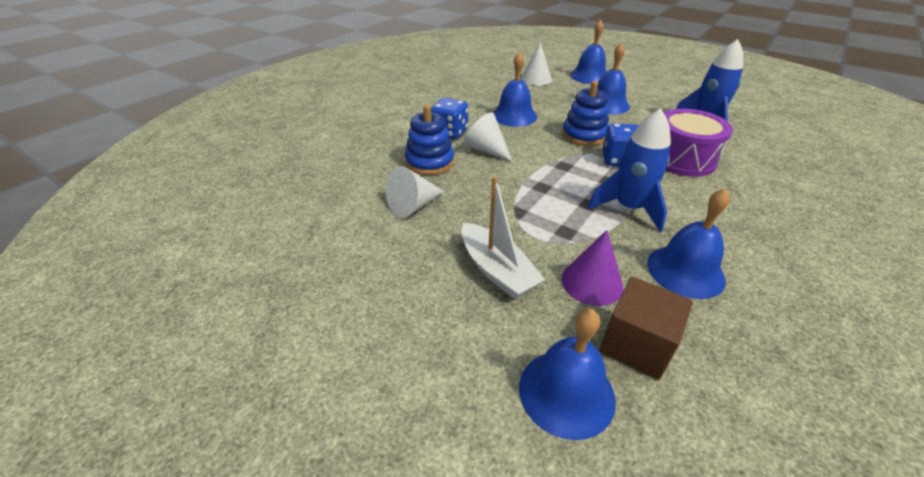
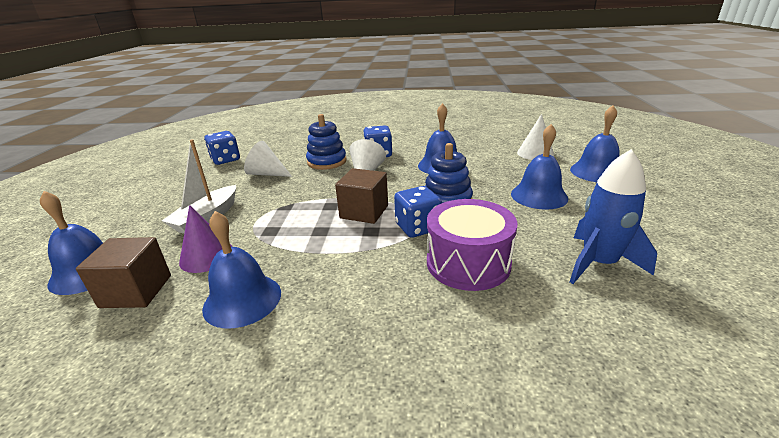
camera: 60 degrees right, 10 degrees down
(316, 228) = (225, 160): none -> blue dice
(571, 174) = (364, 212): none -> brown cube
(629, 208) = (329, 251): blue rocket -> none

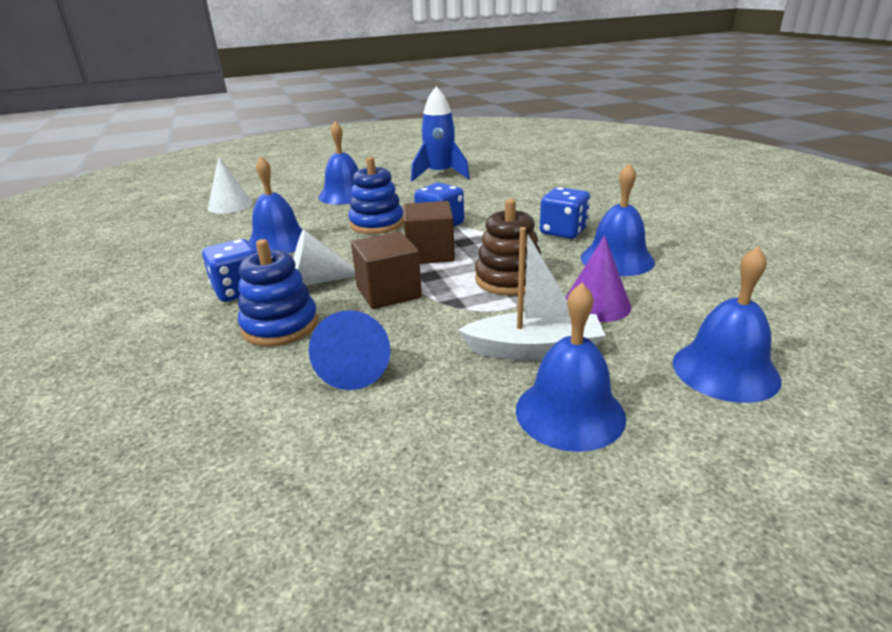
camera: 115 degrees left, 0 degrees up
(136, 291) = (687, 314): brown cube -> brown cube (388, 292)
(225, 160) = (292, 477): blue dice -> blue dice (563, 231)
(267, 174) = (354, 368): white cone -> blue cone
(285, 232) = (509, 279): none -> brown stacking toy
(468, 263) = (475, 202): purple drum -> none
(596, 172) = (281, 182): blue bell -> blue bell (570, 412)

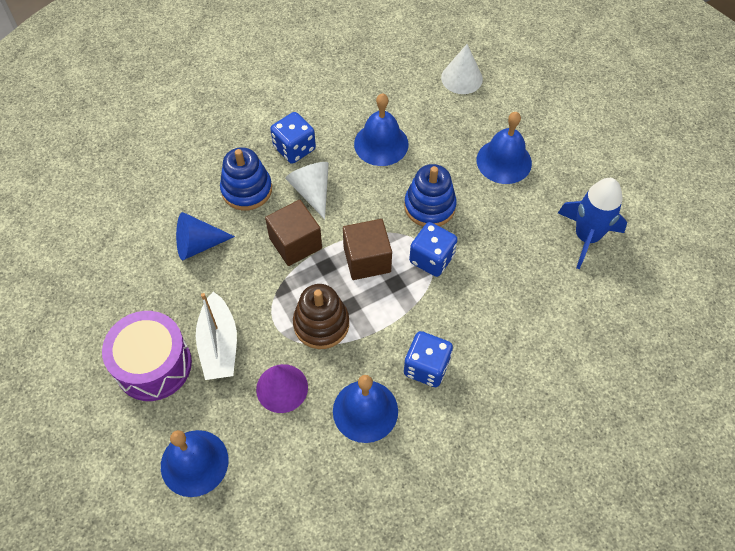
camera: 80 degrees right, 30 degrees up
(570, 412) = (153, 365): blue bell -> purple drum

